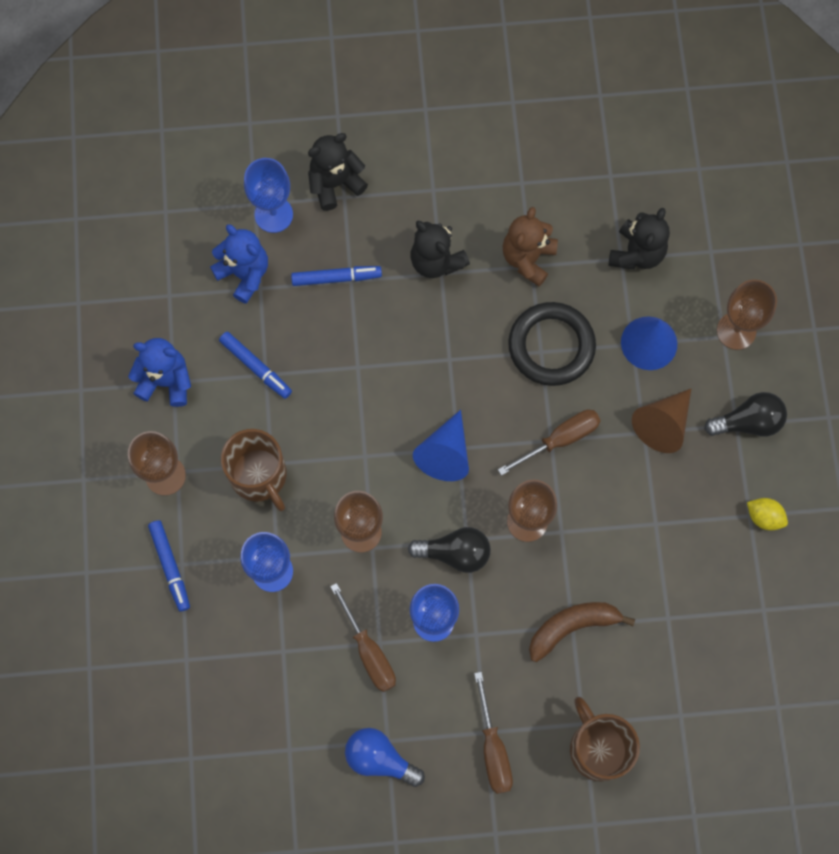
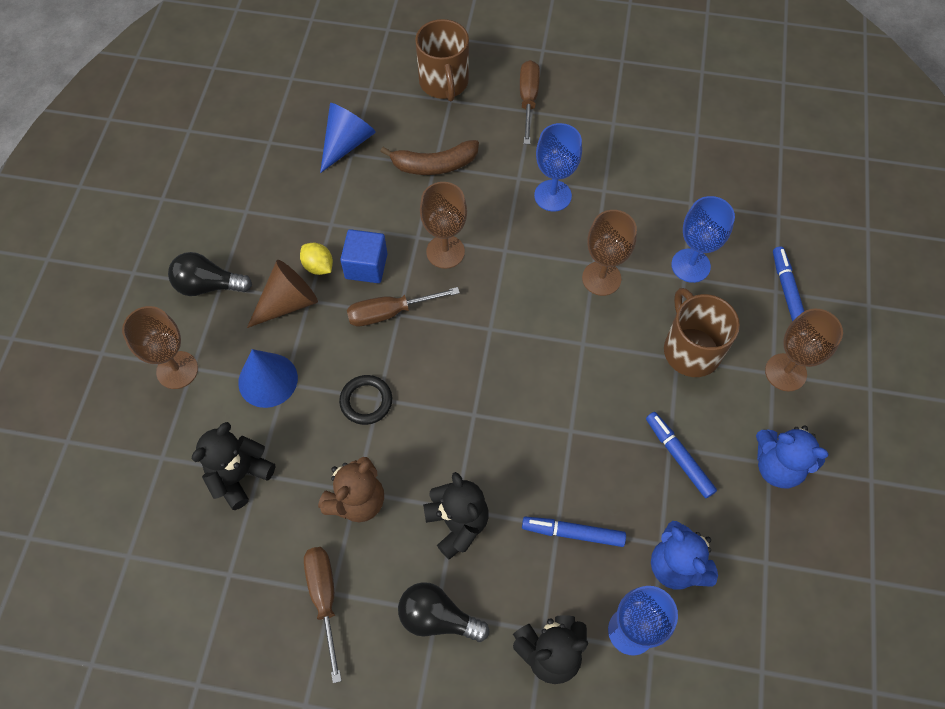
camera: 165 degrees left, 10 degrees down
(369, 651) = (615, 186): brown screwdriver -> brown screwdriver (324, 598)
(380, 758) = (622, 113): blue light bulb -> none
(445, 453) = (504, 326): blue cone -> blue cone (346, 143)
(455, 553) = (519, 242): black light bulb -> black light bulb (438, 617)
(551, 346) = (366, 401): black ring -> black ring, size x0.57
(601, 484) = (366, 266): none -> blue cube
(764, 517) = (234, 207): yellow lemon -> yellow lemon (318, 266)

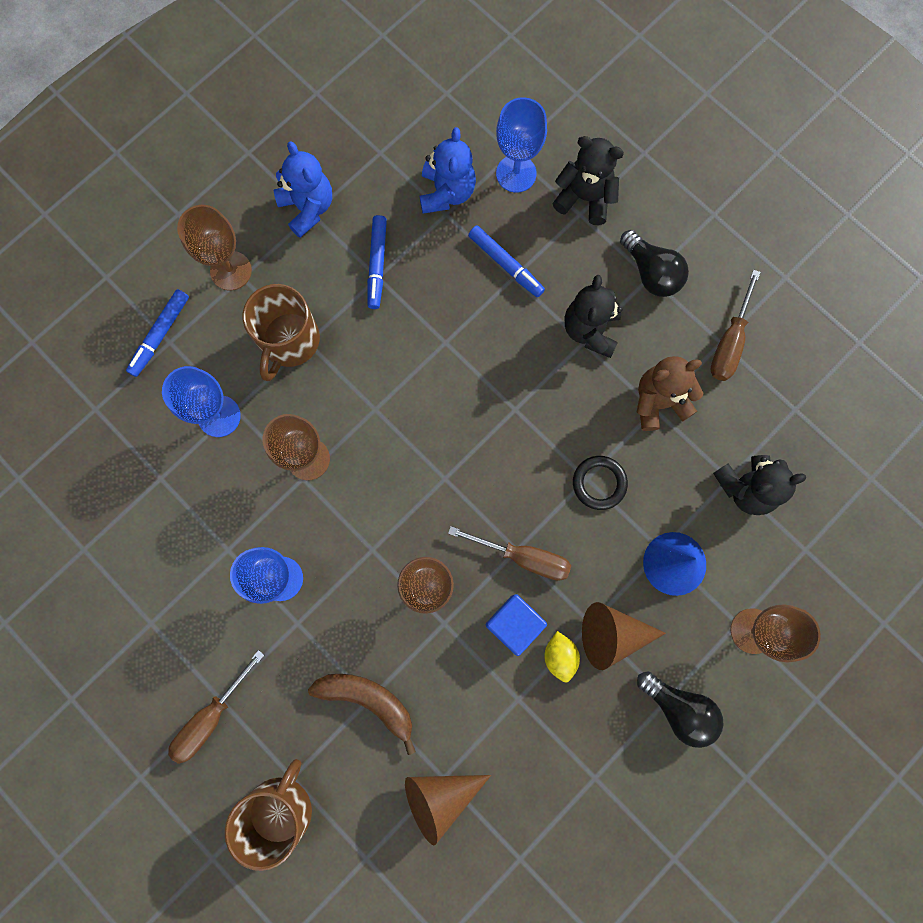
camera: 145 degrees left, 15 degrees up
(346, 143) = (439, 796): blue cone -> brown cone

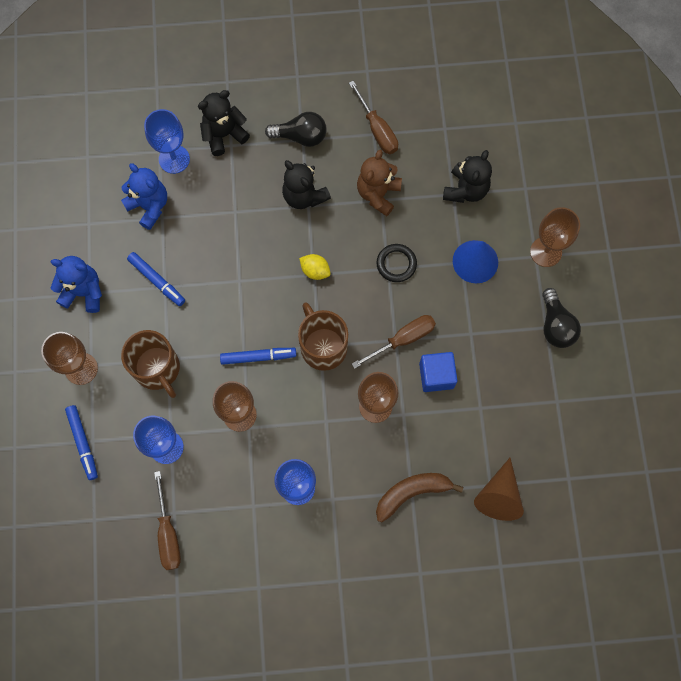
camera: 50 degrees left, 5 degrees down
(211, 717) = (345, 594): brown screwdriver -> brown screwdriver (168, 533)
(280, 808) = (432, 594): brown mug -> brown mug (323, 346)
(506, 264) = (223, 209): blue marker -> blue marker (258, 357)
(560, 656) = (475, 365): yellow lemon -> yellow lemon (315, 271)
(612, 634) = (486, 327): brown cone -> none
(678, 708) = (555, 325): black light bulb -> black light bulb turned 90 degrees clockwise

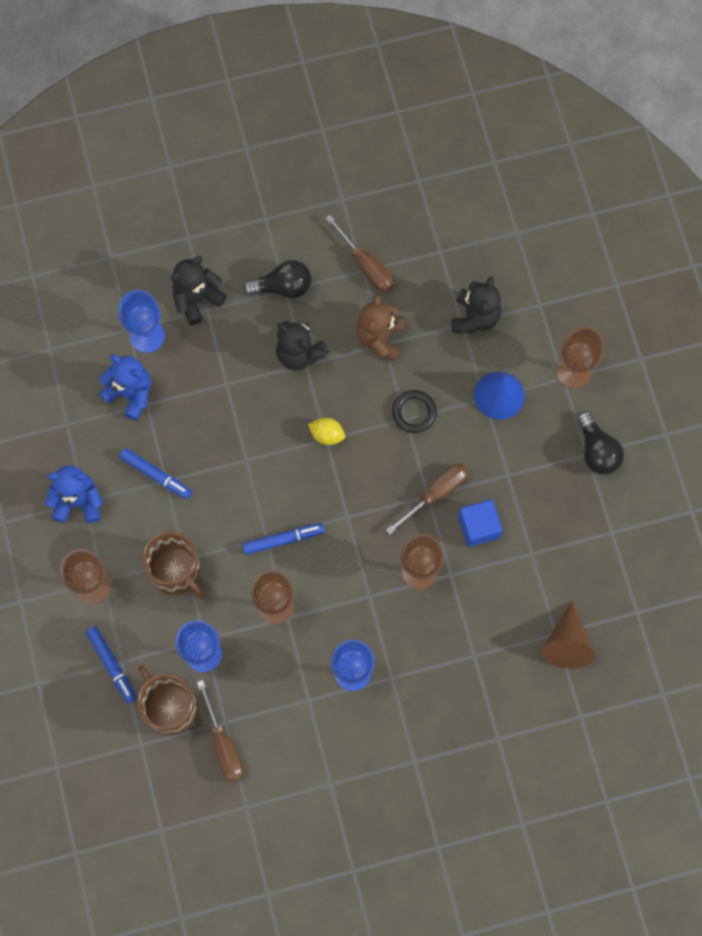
camera: 10 degrees left, 0 degrees up
(323, 346) = (351, 516): brown mug -> brown mug (170, 707)
(412, 493) = (474, 656): brown banana -> none

